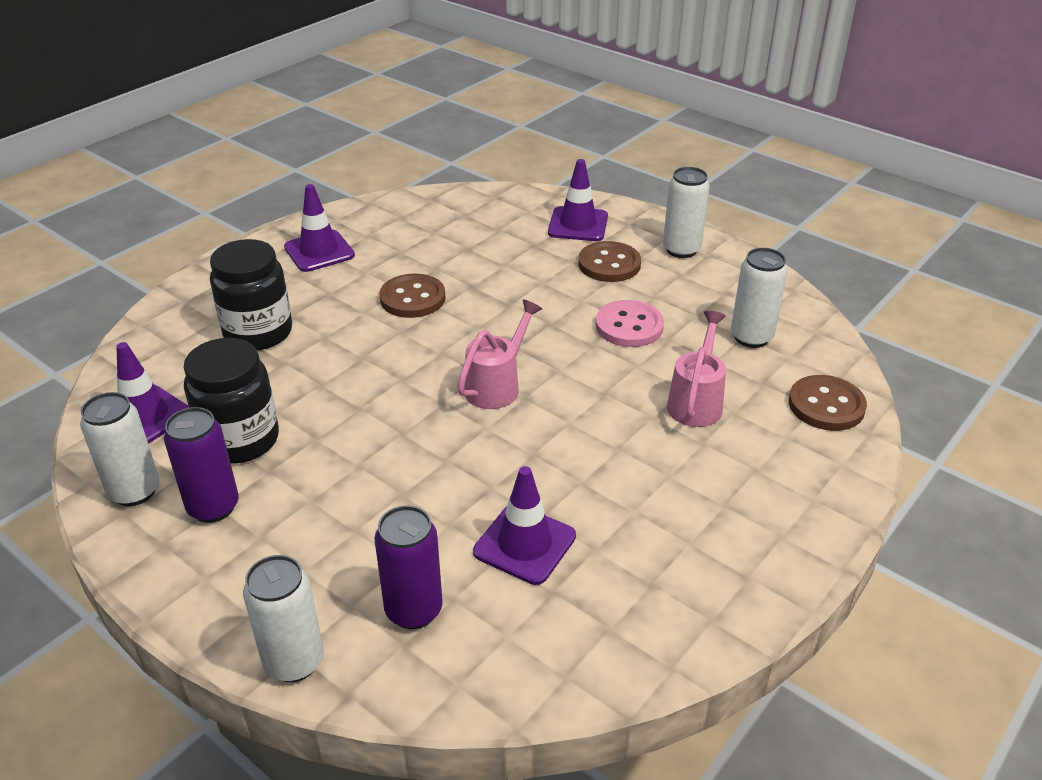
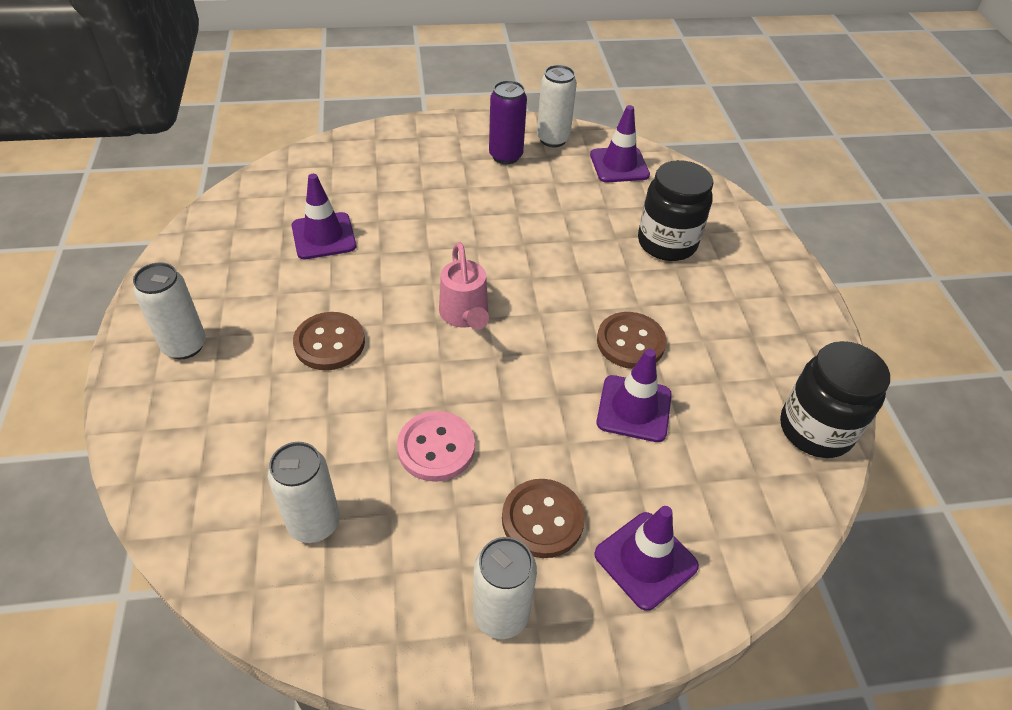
camera: 130 degrees right, 10 degrees up
(240, 440) = (552, 186): black jar -> black jar (815, 429)
(294, 661) = (371, 135): white can -> white can (184, 346)
(319, 251) = (767, 331): purple traffic cone -> purple traffic cone (634, 408)
(413, 610) = (344, 178): purple can -> none
(696, 402) = (305, 406): pink watering can -> none
(826, 405) = (188, 485): brown button -> brown button (329, 343)

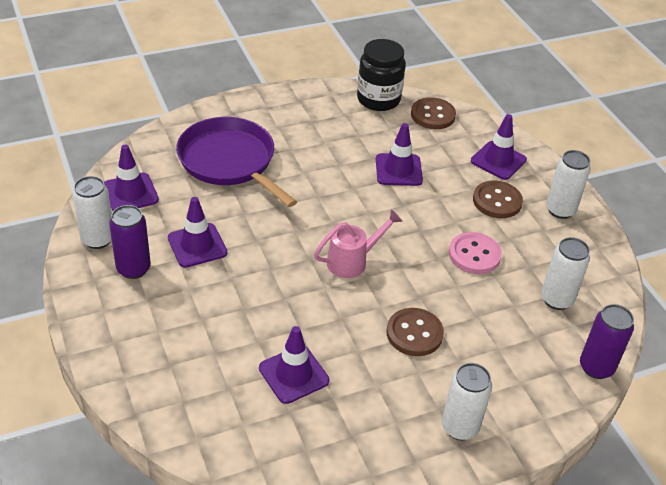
camera: 105 degrees left, 5 degrees down
(178, 523) = (596, 367): none -> purple can
(527, 199) = (197, 245): none -> purple traffic cone
(630, 342) = (342, 174): brown button -> brown button (433, 115)
(667, 243) = (229, 161): black jar -> purple pan

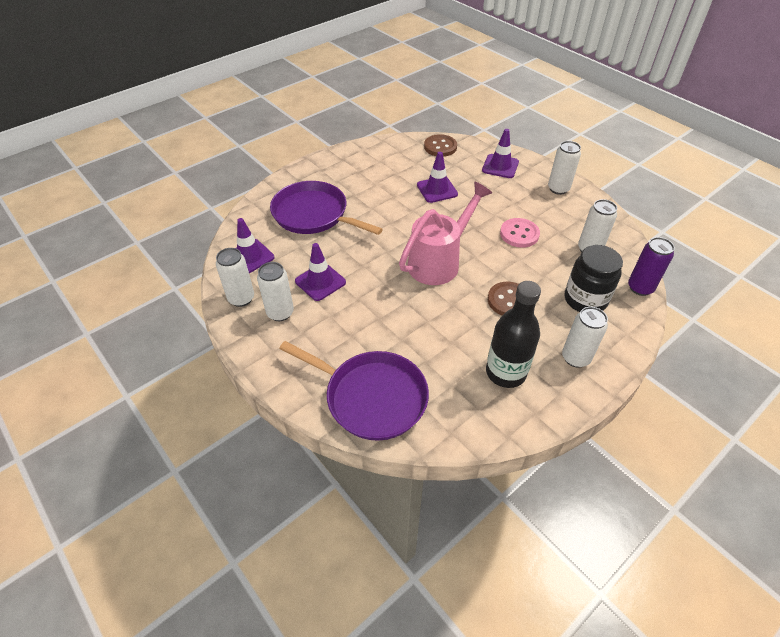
camera: 15 degrees left, 5 degrees up
(133, 269) = (280, 313): purple can -> white can
(189, 396) = (371, 397): none -> purple pan
(293, 374) = (440, 356): purple traffic cone -> none
(352, 261) = (438, 262): pink watering can -> pink watering can, size x1.69
(362, 417) = (505, 372): none -> black bottle
(378, 99) = (397, 145): black jar -> black jar (585, 300)
(497, 201) = (514, 194): brown button -> none

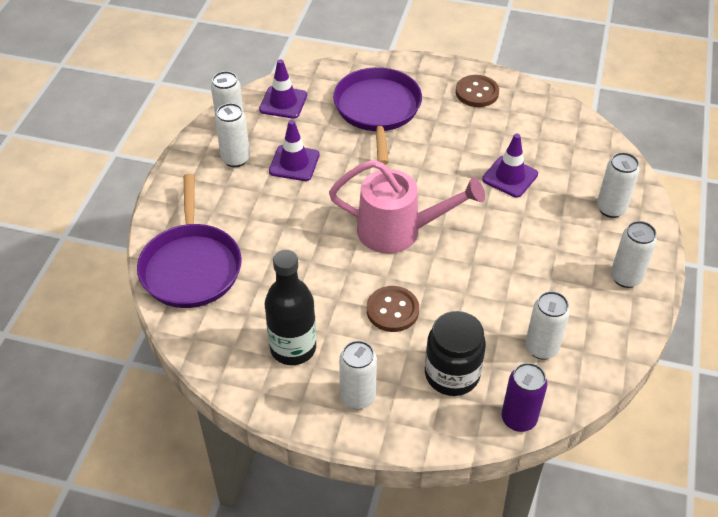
camera: 55 degrees right, 0 degrees up
(440, 147) = (589, 143): brown button -> brown button (477, 92)
(500, 166) = (611, 209): purple traffic cone -> white can
(519, 234) = (505, 276): pink button -> none

